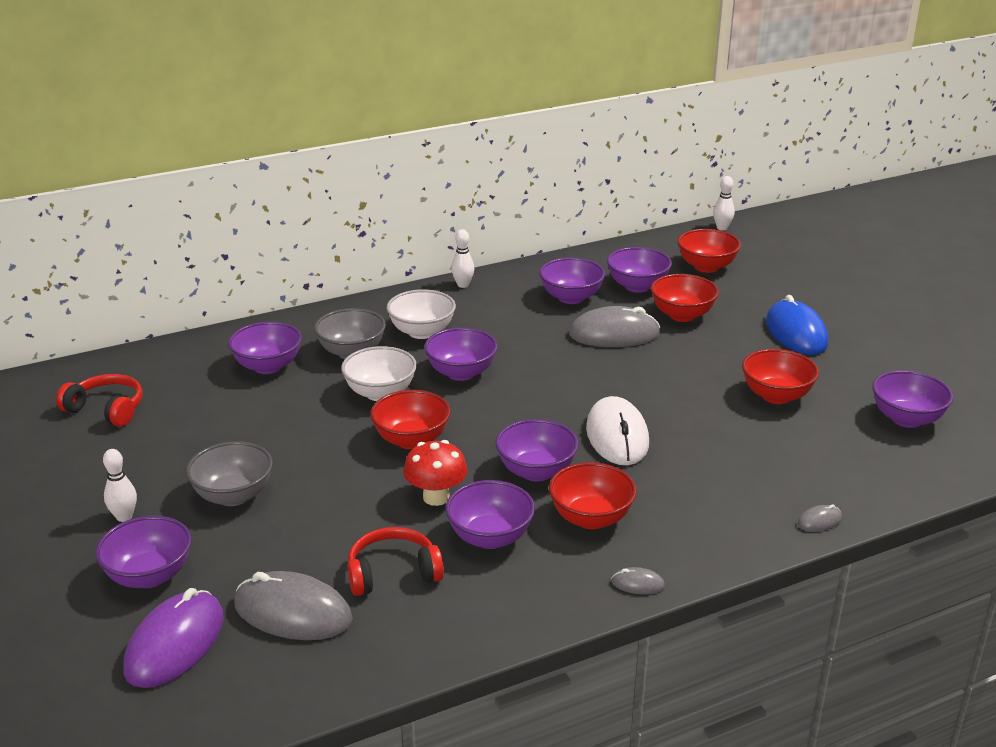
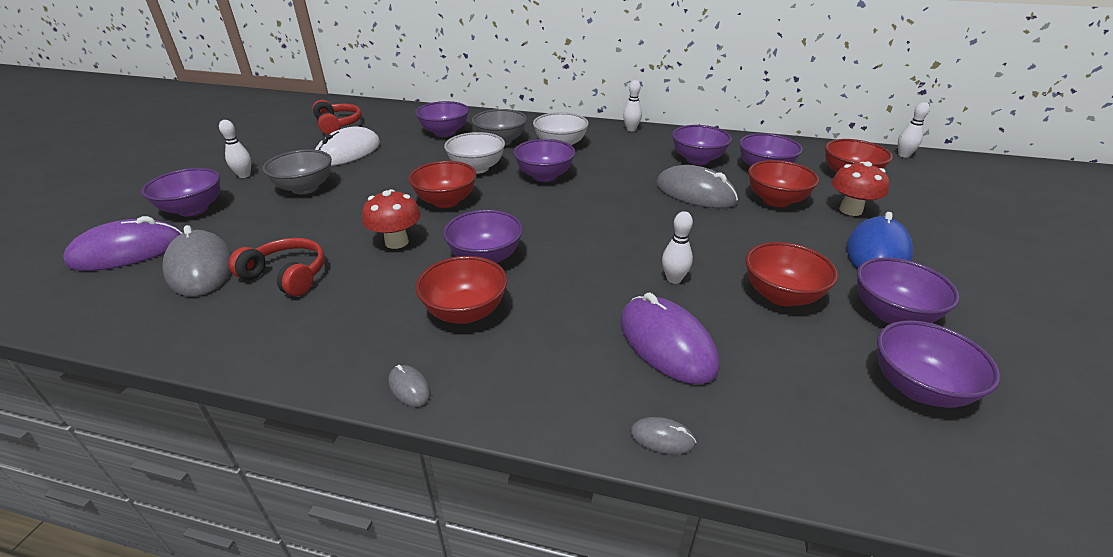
camera: 40 degrees right, 5 degrees up
(490, 537) = (379, 286): purple bowl -> purple bowl (892, 314)
(617, 436) = (585, 262): white mouse -> white mouse (348, 152)
(696, 418) = (674, 279): none -> white bowling pin
(742, 302) = (850, 210): none -> red mushroom
(751, 466) = (666, 343): none -> purple mouse

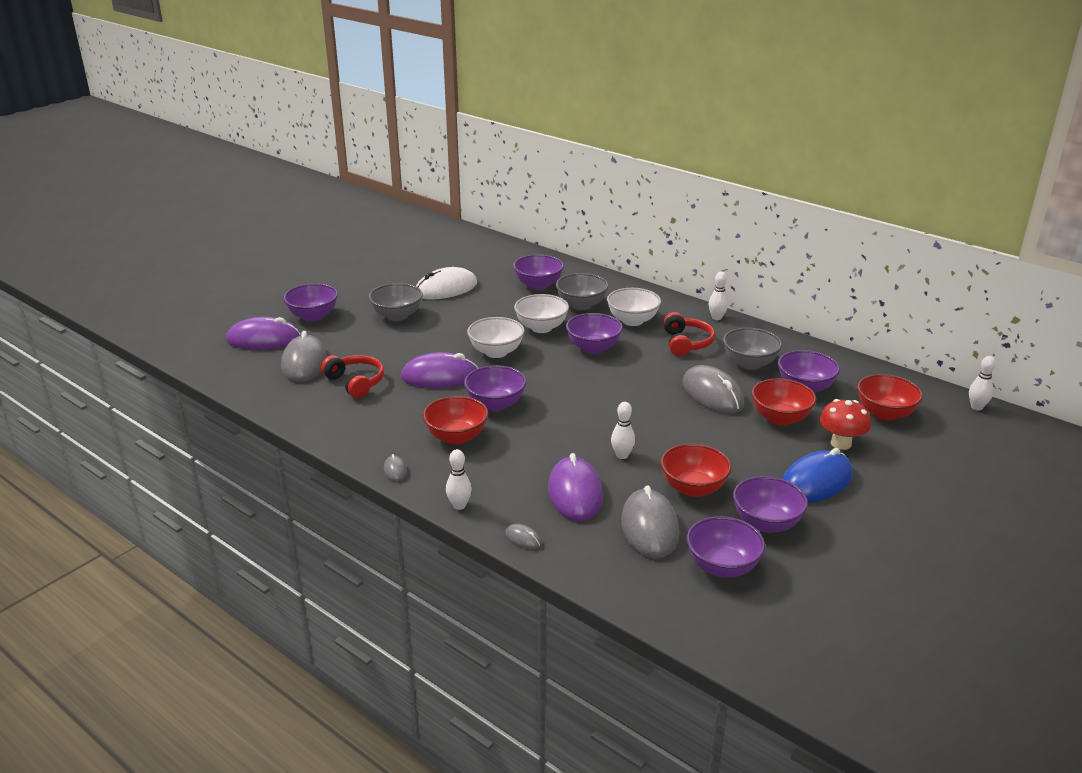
camera: 25 degrees right, 5 degrees down
(244, 175) = (358, 294): white bowling pin -> white bowling pin (459, 505)
(338, 124) = (452, 257): red headphones -> red headphones (686, 343)
(396, 242) = (440, 376): red mushroom -> purple mouse
(446, 201) = (496, 352): red bowl -> white bowl
(697, 160) = (749, 363): purple bowl -> grey bowl
(790, 362) = (649, 527): none -> grey mouse

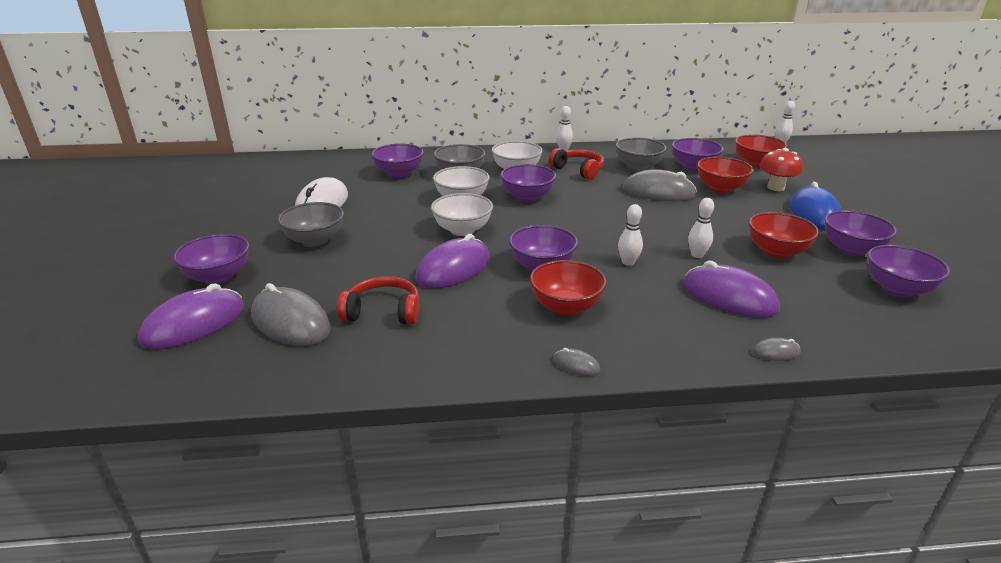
camera: 45 degrees left, 0 degrees up
(459, 505) = (684, 359): white bowling pin -> white bowling pin (628, 262)
(649, 527) = (815, 291): grey mouse -> none

